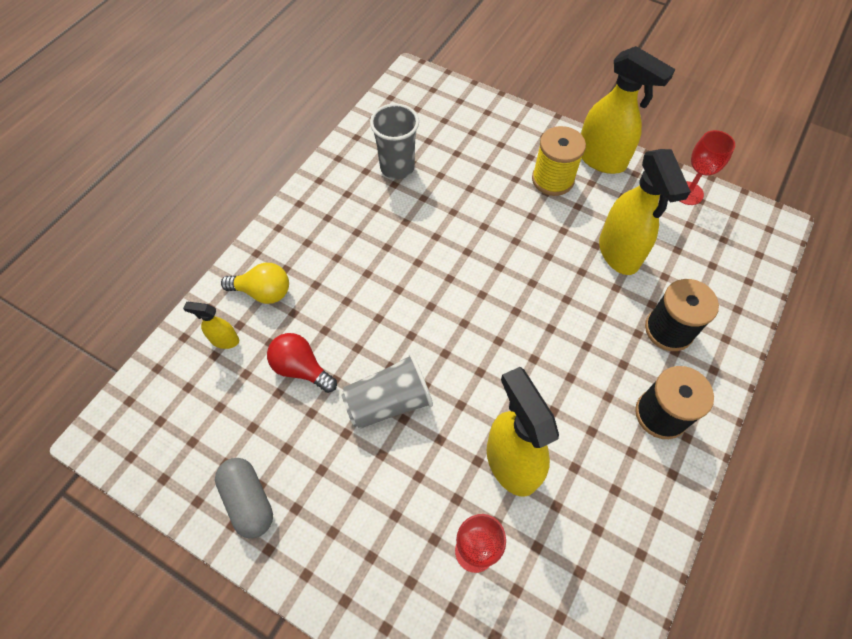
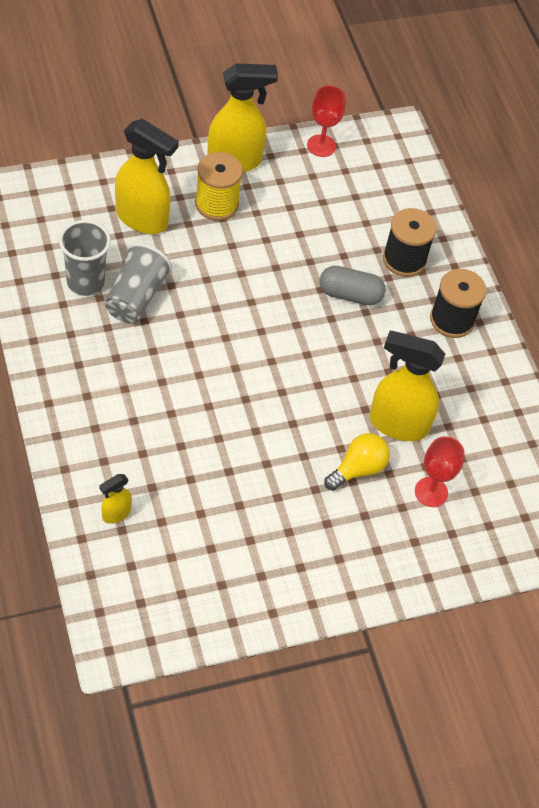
camera: 55 degrees left, 5 degrees down
(249, 501) = (265, 590): grey capsule -> grey capsule (350, 294)
(263, 292) = (101, 458): yellow light bulb -> yellow light bulb (358, 469)
(301, 368) = (197, 484): red light bulb -> none
(389, 402) = (282, 454): grey cup -> grey cup (136, 297)
(619, 253) = (320, 228): yellow spray bottle -> yellow spray bottle (142, 219)

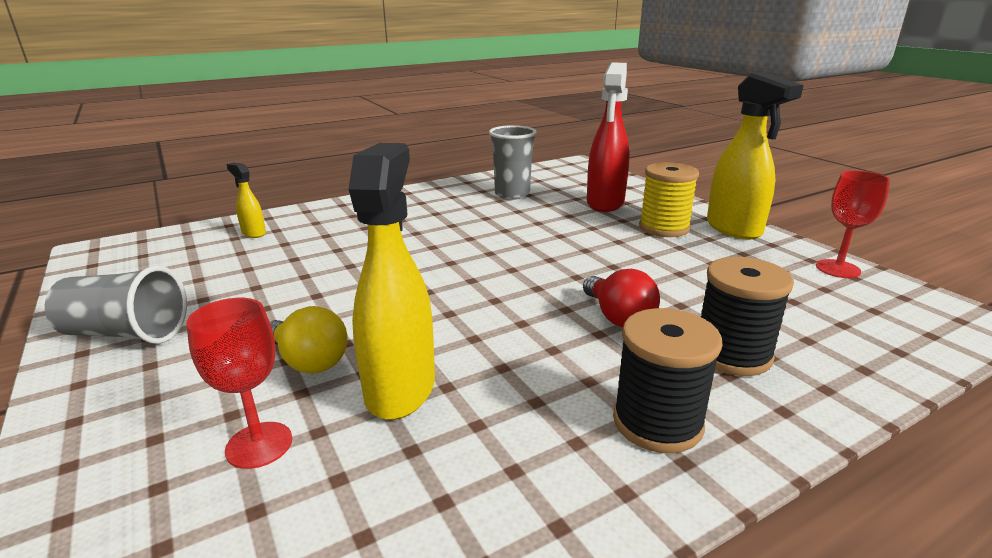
camera: 85 degrees right, 30 degrees down
(136, 297) = (511, 211): grey cup -> grey cup (126, 334)
(142, 219) = (605, 203): yellow spray bottle -> red spray bottle
(350, 294) = (618, 317): grey capsule -> red light bulb

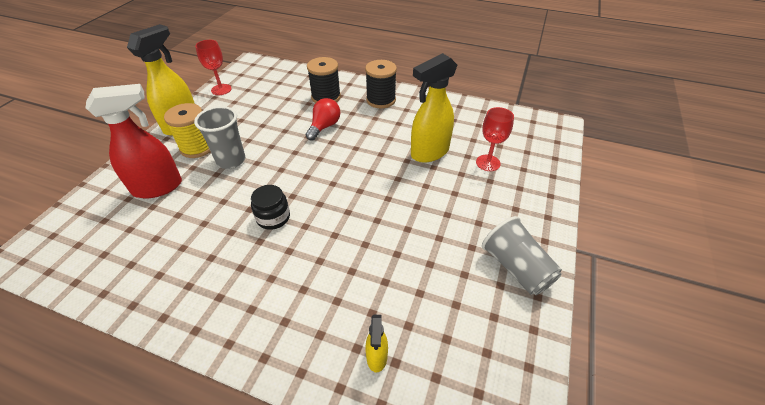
camera: 130 degrees left, 20 degrees up
(309, 361) = (447, 186): yellow light bulb -> none
(472, 236) = (273, 217): none -> black jar
(512, 194) = (160, 248): grey cup -> grey cup (231, 160)

